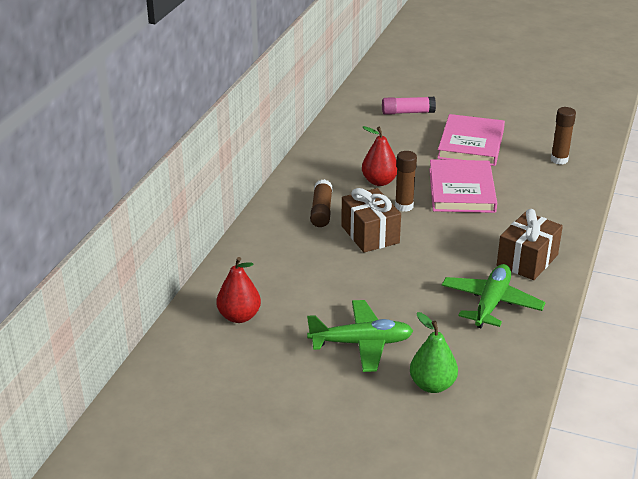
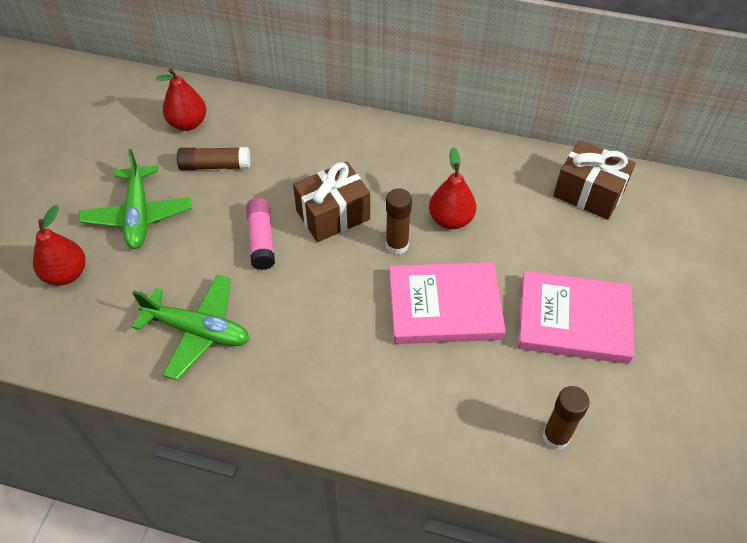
camera: 85 degrees right, 20 degrees up
(321, 211) = (377, 170): brown glue stick -> brown glue stick (215, 166)
(408, 112) = (643, 245): pink glue stick -> pink glue stick (261, 240)
(432, 385) = (66, 274): green pear -> red pear
(527, 260) = (285, 374): brown gift -> brown gift (588, 193)

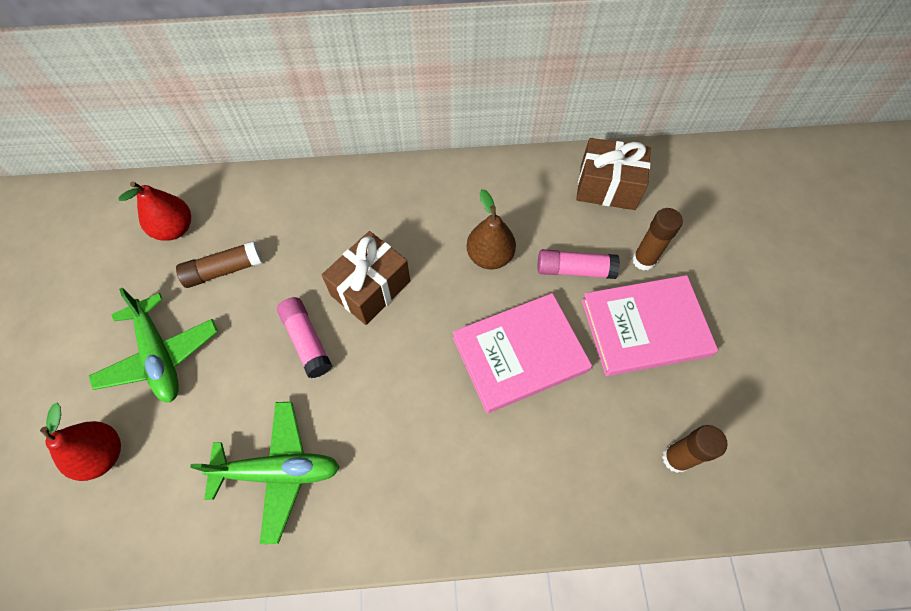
camera: 20 degrees left, 10 degrees up
(397, 245) = (448, 302): brown glue stick -> brown glue stick (643, 260)
(450, 220) = (490, 256): red pear -> brown pear
(526, 253) = (575, 270): none -> pink glue stick

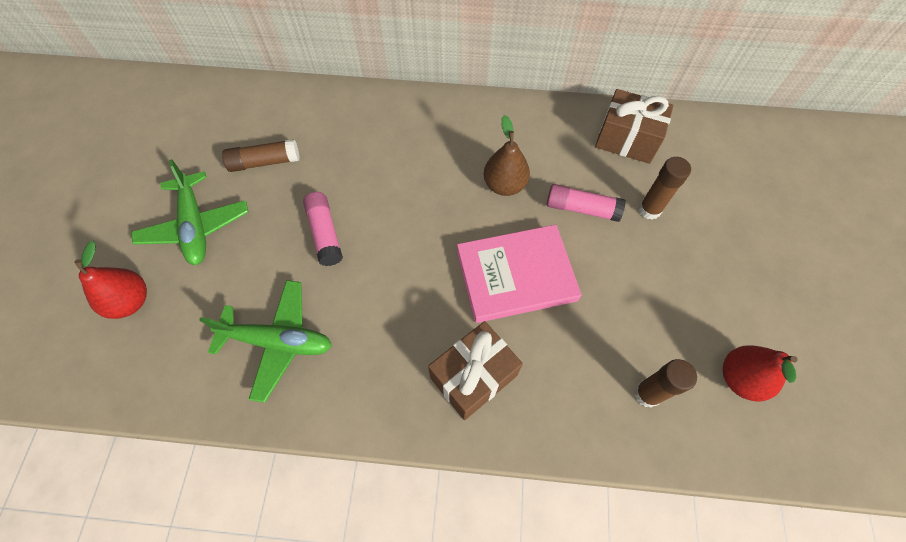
camera: 10 degrees right, 0 degrees up
(174, 229) = (229, 121): red pear -> red pear (740, 378)
(370, 288) = (390, 197): brown gift -> brown gift (473, 376)
(644, 327) = (639, 270): pink book -> none

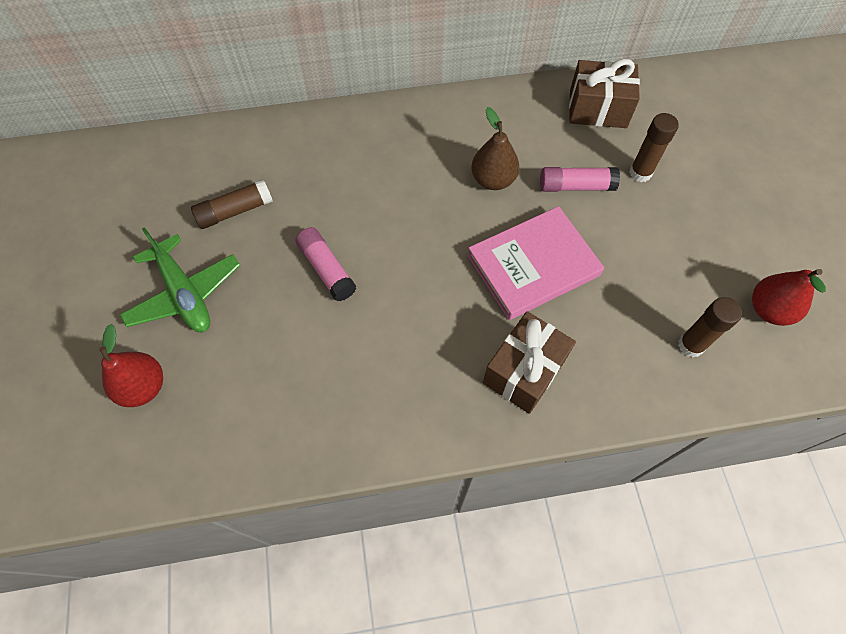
camera: 15 degrees left, 0 degrees up
(278, 341) = (317, 387): green plane -> none

